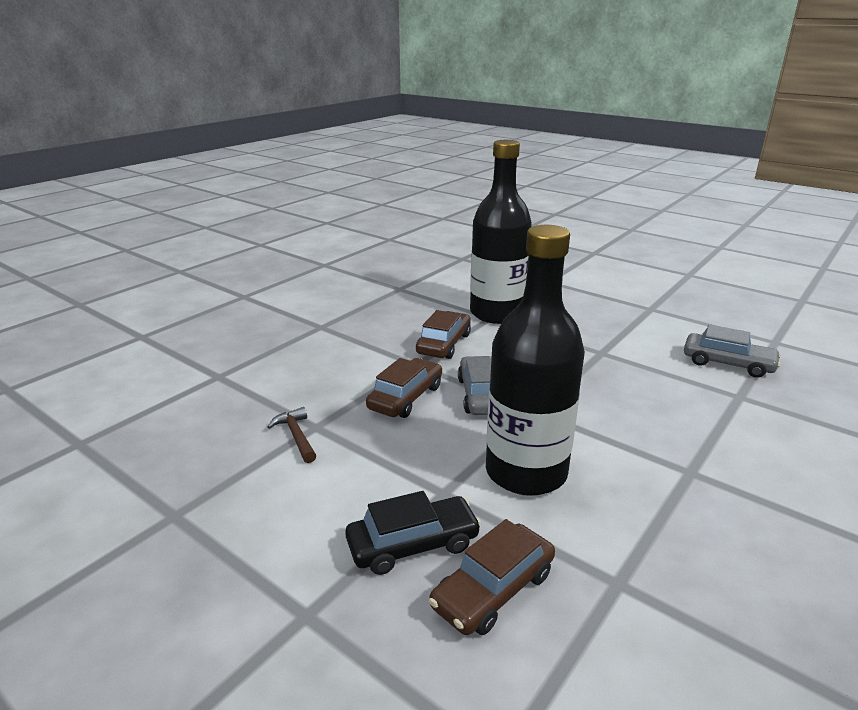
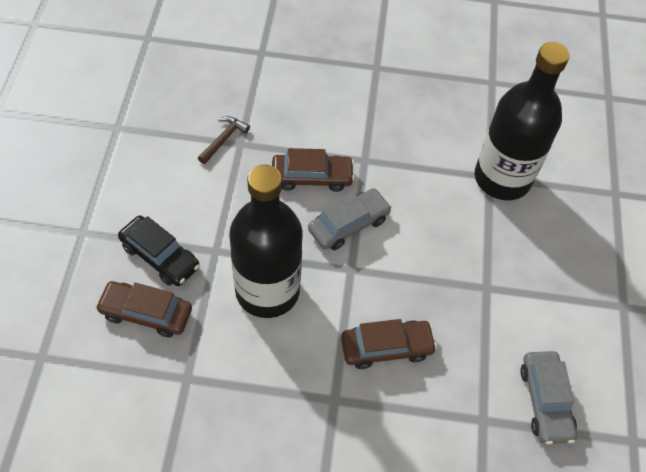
camera: 55 degrees right, 30 degrees up
(444, 344) = (412, 164): brown car -> brown car (386, 348)

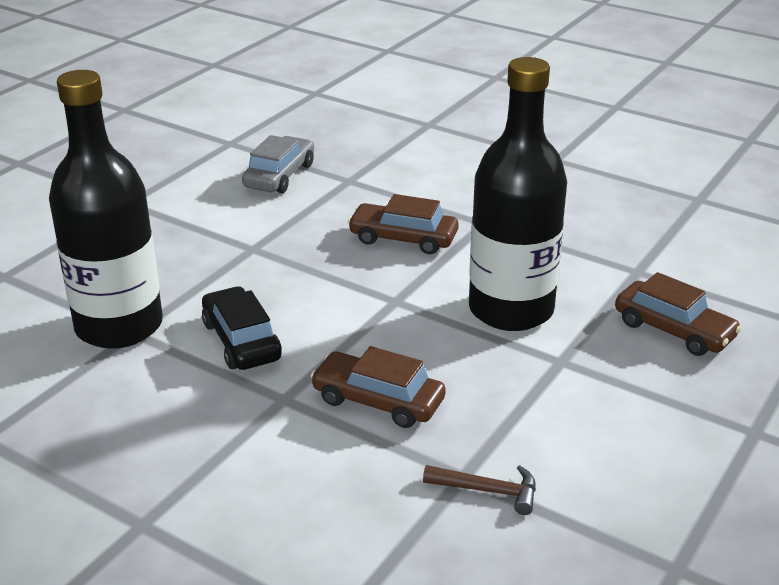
camera: 150 degrees left, 25 degrees down
(160, 256) = (642, 376): black car -> black car (241, 341)
(224, 139) = (488, 491): brown hammer -> brown hammer turned 135 degrees counterclockwise
(348, 224) = (365, 338): grey car -> none

